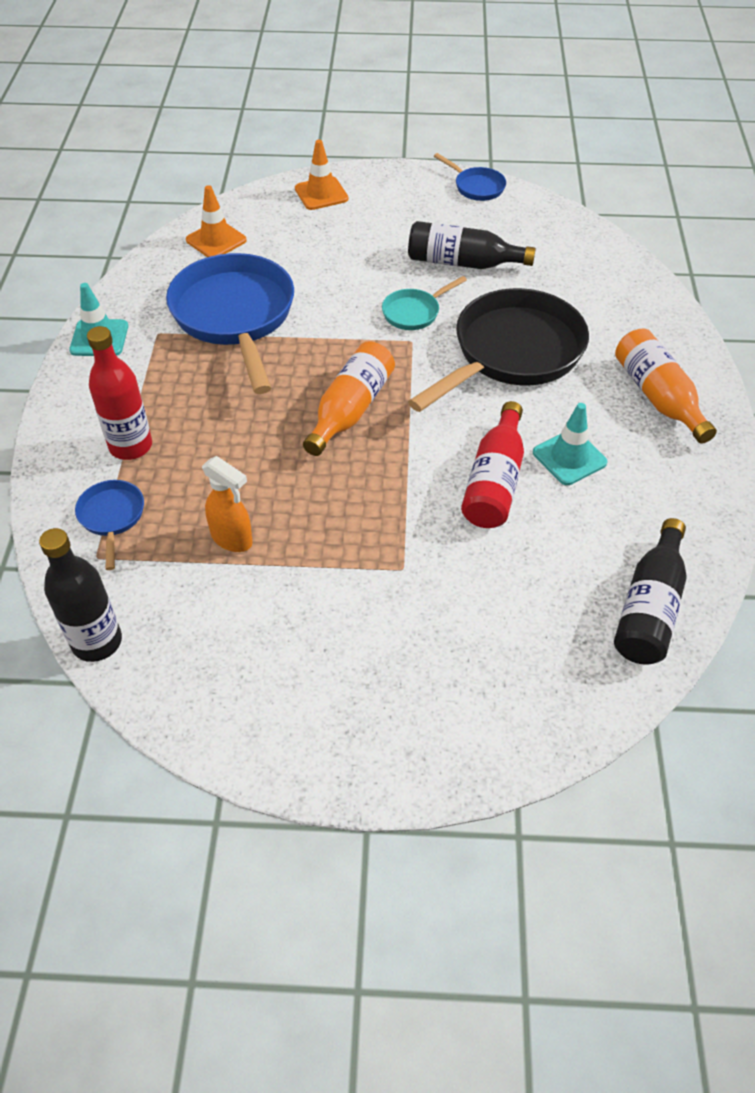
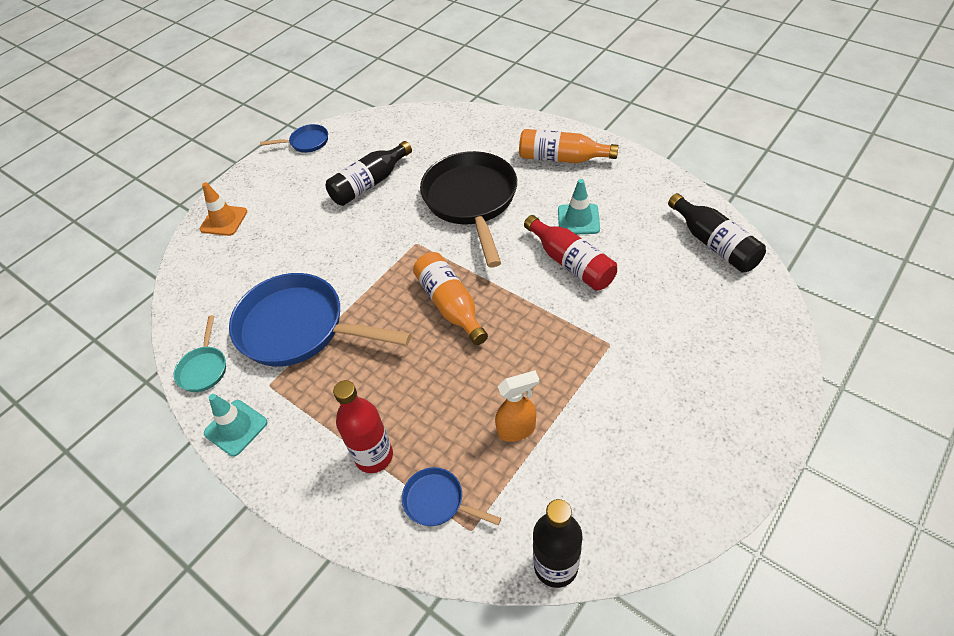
camera: 50 degrees left, 0 degrees up
(216, 240) = (205, 303): orange traffic cone -> none
(414, 312) = (391, 229): turquoise pan -> turquoise pan (204, 368)

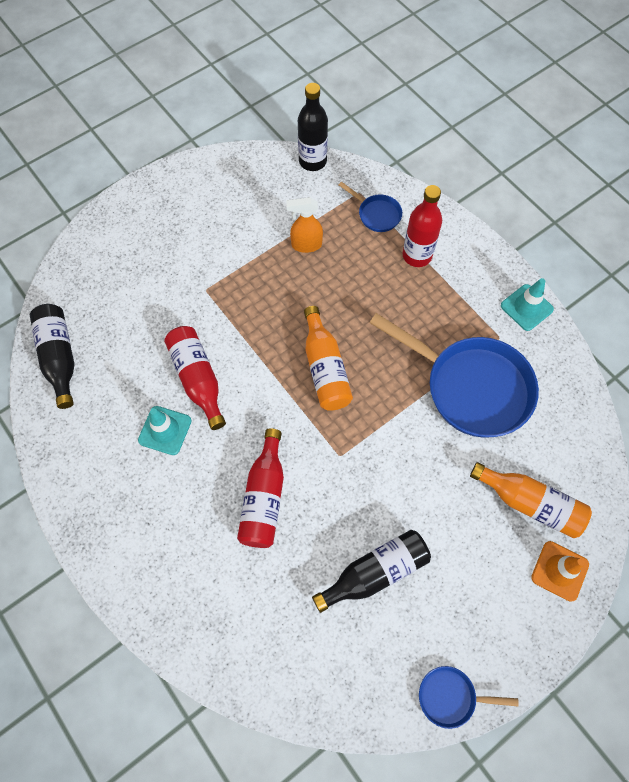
camera: 170 degrees left, 15 degrees up
(204, 368) = (560, 371): turquoise pan -> none
(471, 201) = (264, 497): black pan -> red bottle
(561, 158) = (137, 531): orange bottle -> orange bottle (530, 503)

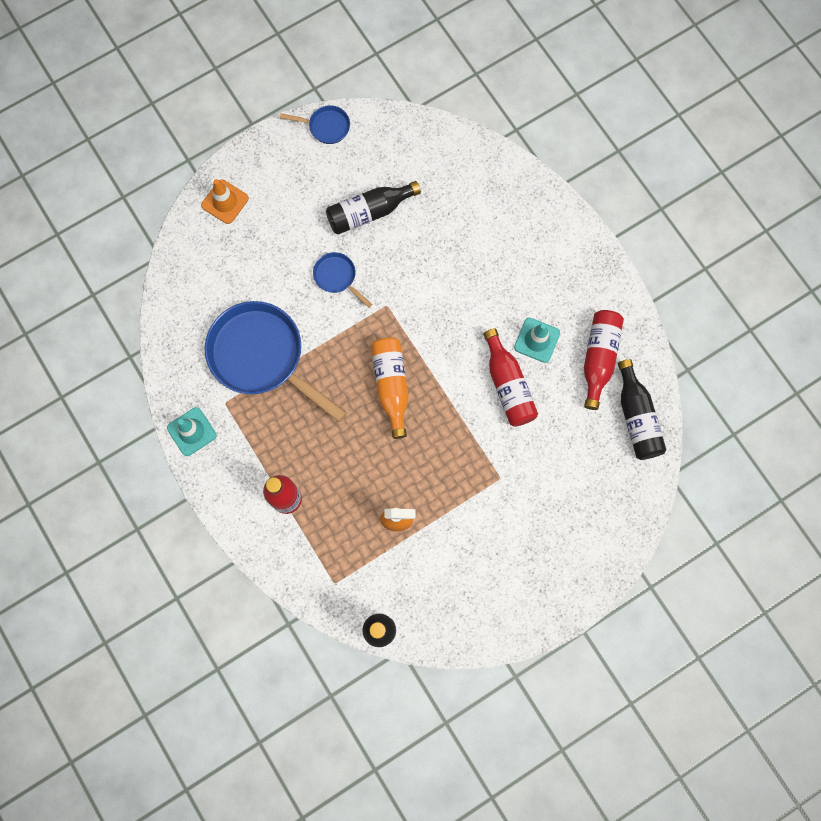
camera: 175 degrees left, 10 degrees up
(264, 497) = (453, 276): red bottle -> red bottle (598, 358)
(377, 214) = (320, 553): blue pan -> blue pan (337, 277)
(530, 503) = (235, 253): orange bottle -> none

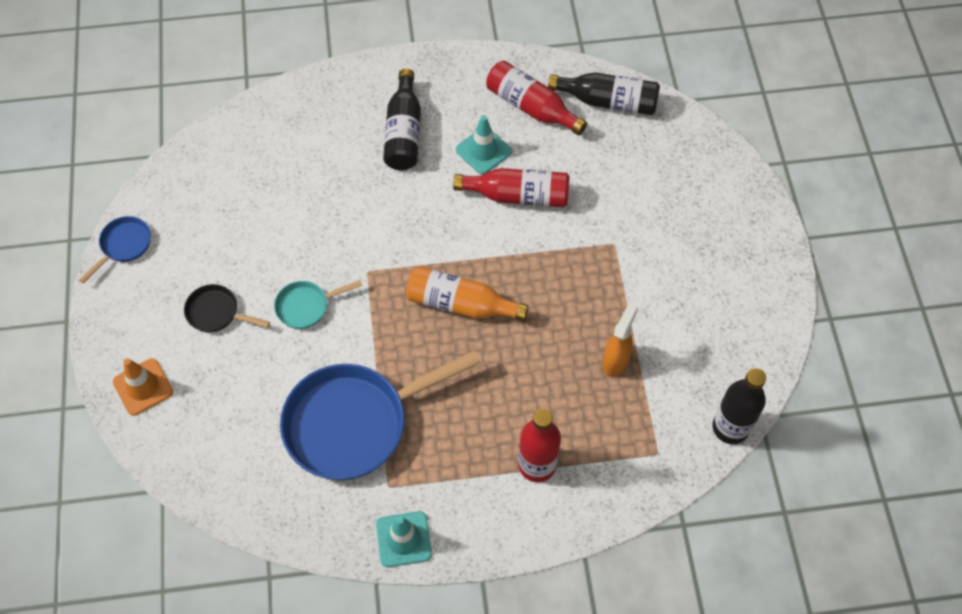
camera: 65 degrees left, 15 degrees down
(303, 218) = (216, 313): none -> black pan
(337, 277) = (306, 306): blue pan -> turquoise pan
(369, 212) = (251, 245): black bottle -> black bottle (403, 132)

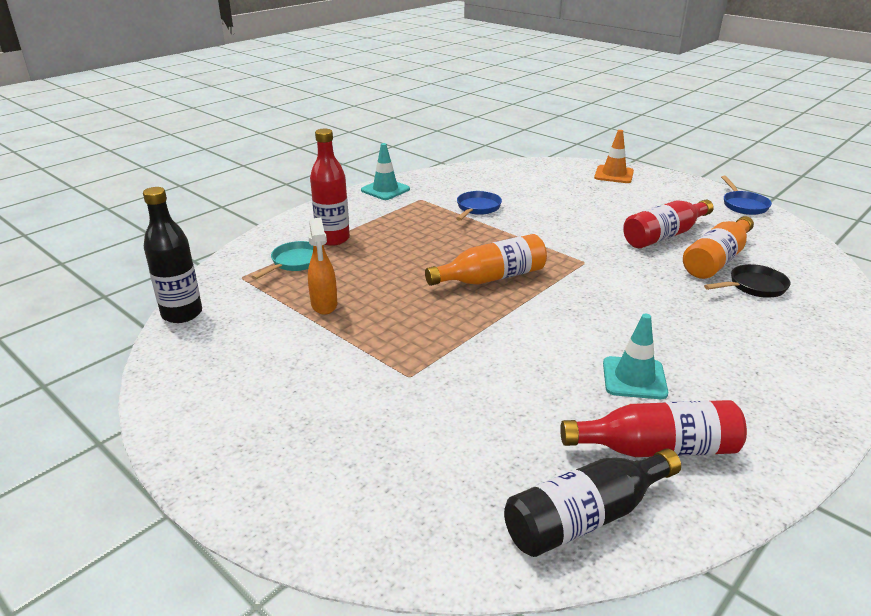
camera: 140 degrees right, 30 degrees down
(216, 313) = (635, 207): black pan -> black pan (754, 286)
(270, 201) = (716, 260): none -> orange bottle
(306, 306) = (591, 231): turquoise pan -> turquoise pan (295, 262)
(354, 423) = (477, 208): blue pan -> blue pan, size x0.45
(403, 132) = (721, 350): black bottle -> none
(518, 196) = (548, 362): red bottle -> red bottle (664, 236)

